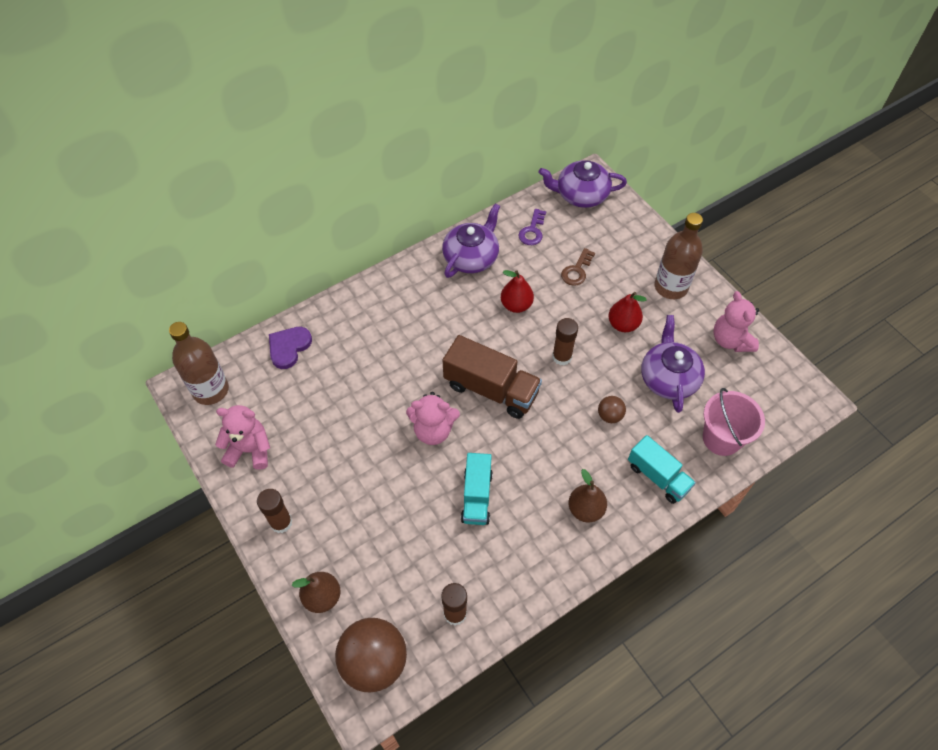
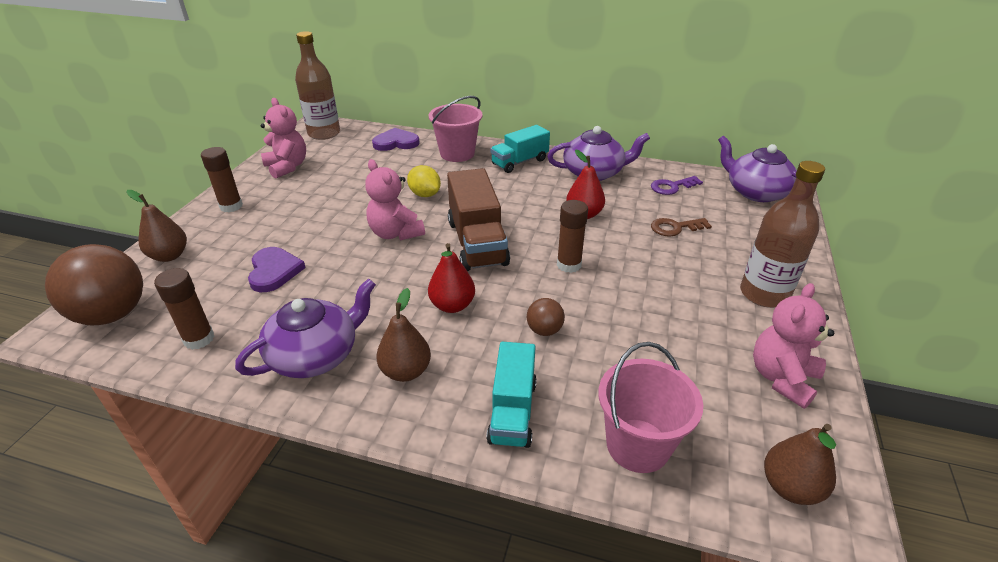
camera: 50 degrees right, 20 degrees down
(354, 318) = (457, 153): none -> pink bucket
(396, 380) = (425, 194): none -> yellow lemon
(412, 533) = (274, 271): none -> purple heart
(476, 496) = (349, 289): turquoise truck -> turquoise truck (519, 162)
(623, 324) = (665, 284): red pear -> red pear (452, 305)
(668, 378) = (653, 351): purple teapot -> purple teapot (315, 355)
(787, 399) = (790, 487): none -> brown pear

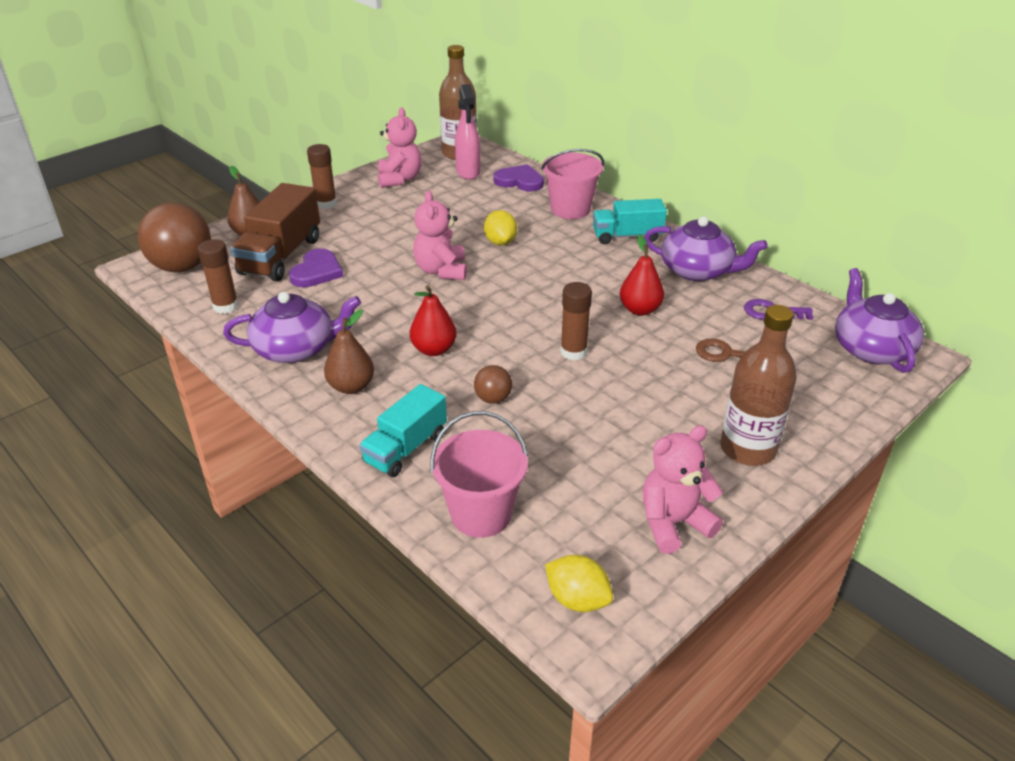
camera: 30 degrees right, 0 degrees up
(345, 146) = (468, 172): none -> pink spray bottle
(477, 242) = (506, 303): brown truck -> brown truck (281, 256)
(790, 487) = (577, 599): brown pear -> yellow lemon

